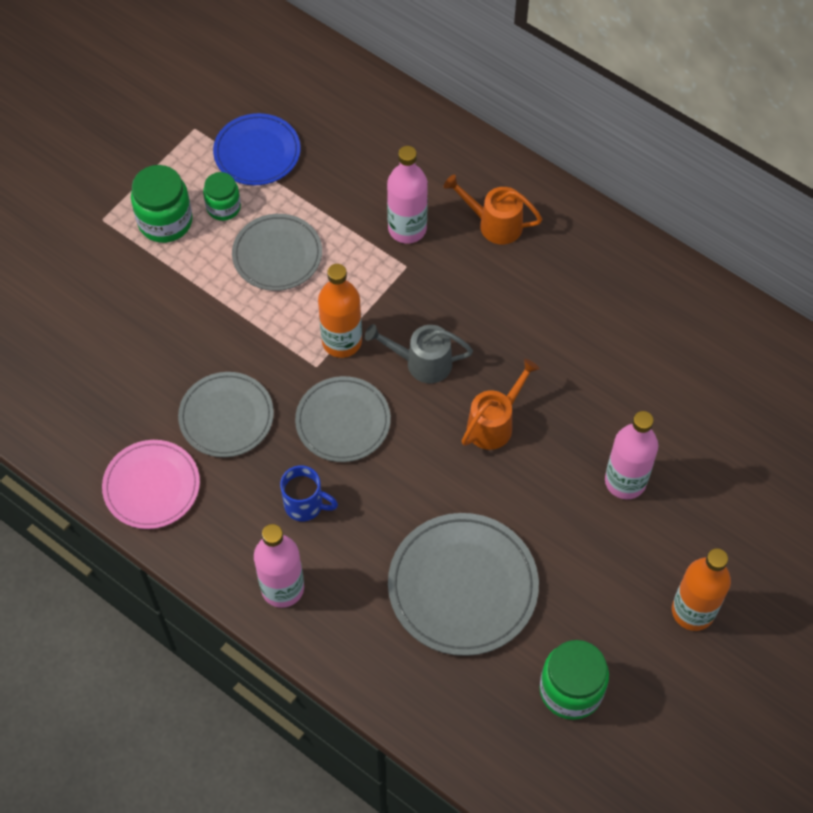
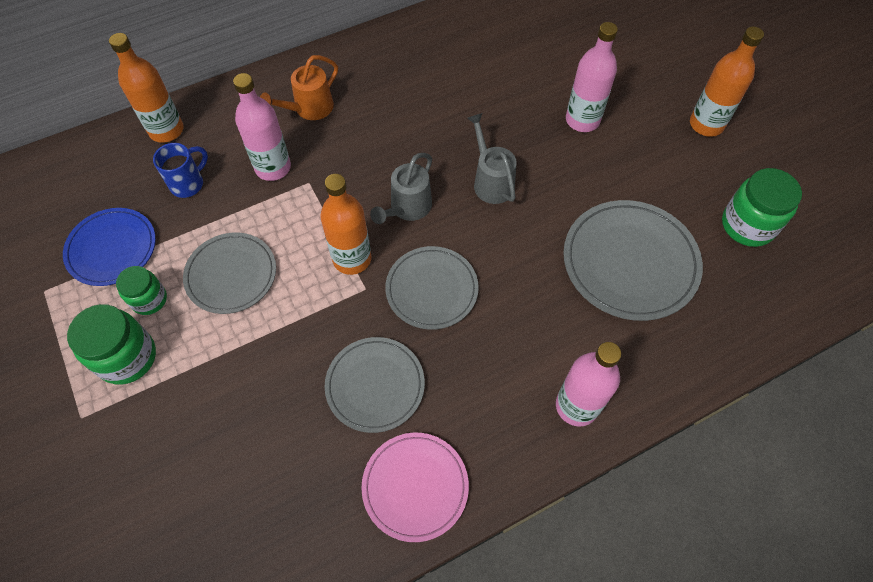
camera: 65 degrees left, 0 degrees up
(305, 505) = (500, 353): blue mug -> blue mug (188, 184)
(401, 121) = (166, 130): none -> orange bottle
(494, 423) = (490, 181): orange watering can -> grey watering can

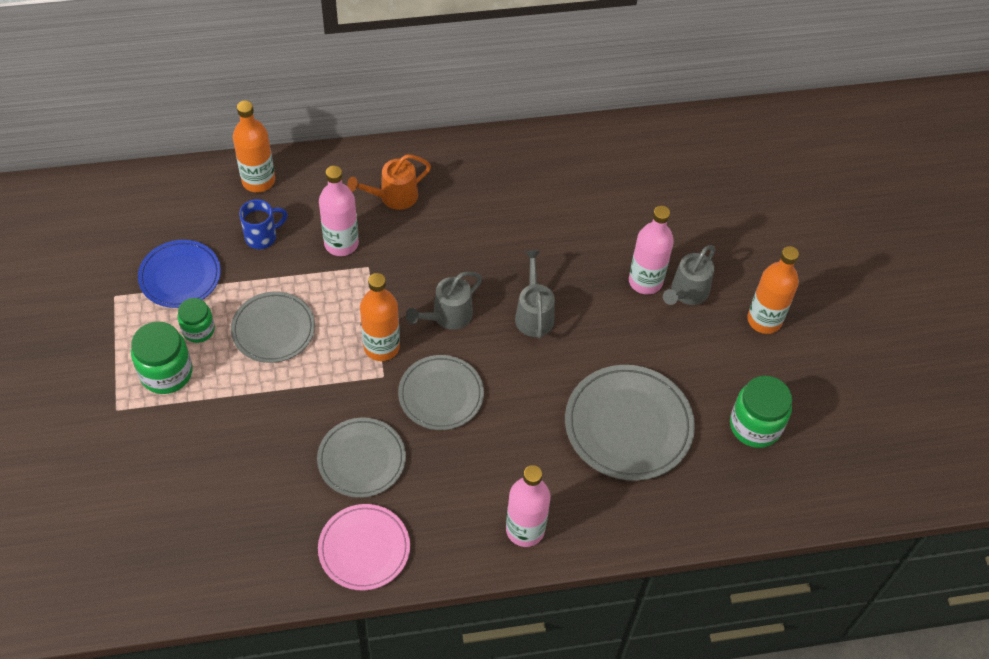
camera: 15 degrees right, 5 degrees down
(625, 120) = (686, 293): none -> grey watering can

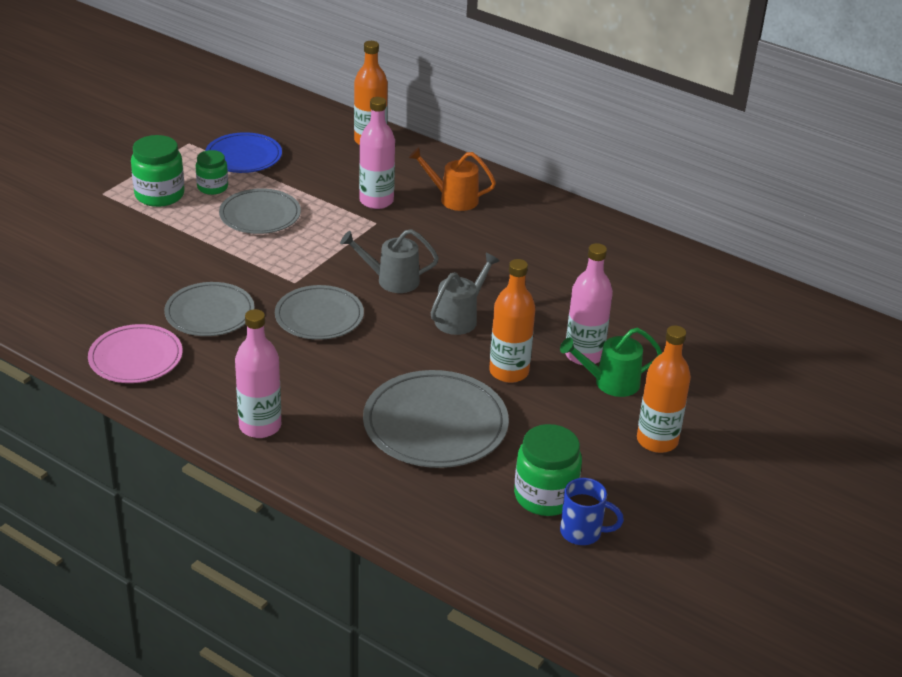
camera: 45 degrees right, 20 degrees down
(262, 236) = (327, 168): blue mug -> blue mug (582, 532)
(381, 347) = (318, 267): orange bottle -> orange bottle (509, 372)
(686, 293) = (610, 383): grey watering can -> green watering can

